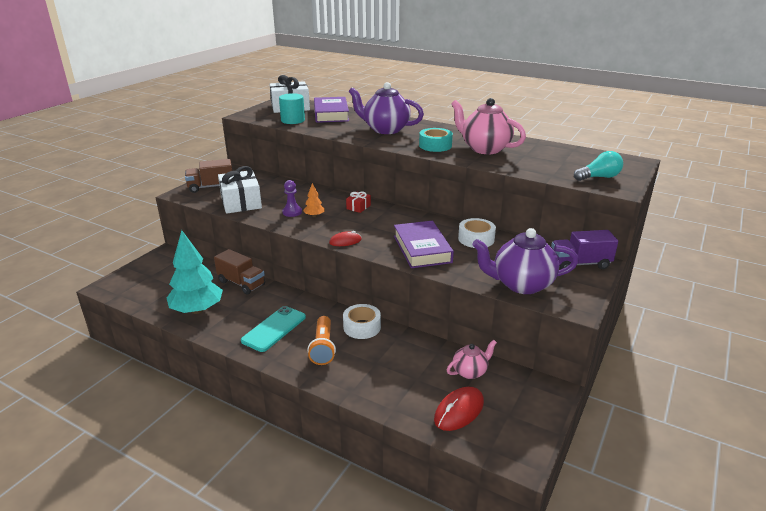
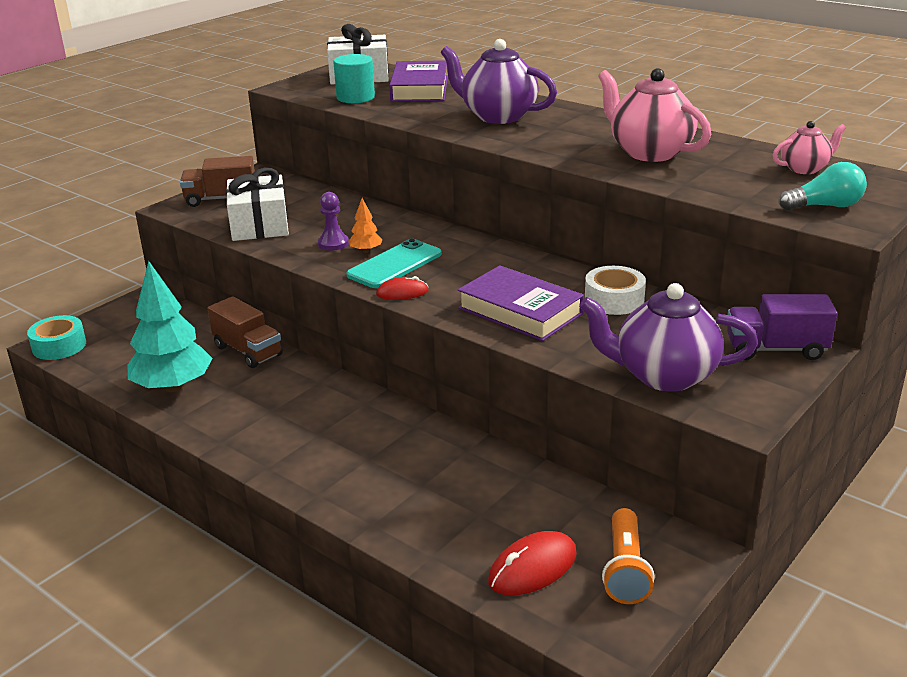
camera: 10 degrees right, 0 degrees up
(274, 329) = (280, 422): turquoise phone -> turquoise phone (395, 264)
(323, 348) = (347, 456): orange flashlight -> orange flashlight (625, 569)
(358, 207) = (439, 240): red gift -> none
(362, 327) = (415, 429): white tape -> none
(422, 249) = (520, 311): purple book -> purple book turned 45 degrees counterclockwise
(435, 145) = (569, 145): turquoise tape -> turquoise tape (59, 346)
(470, 372) = (568, 511): pink teapot -> pink teapot (804, 169)

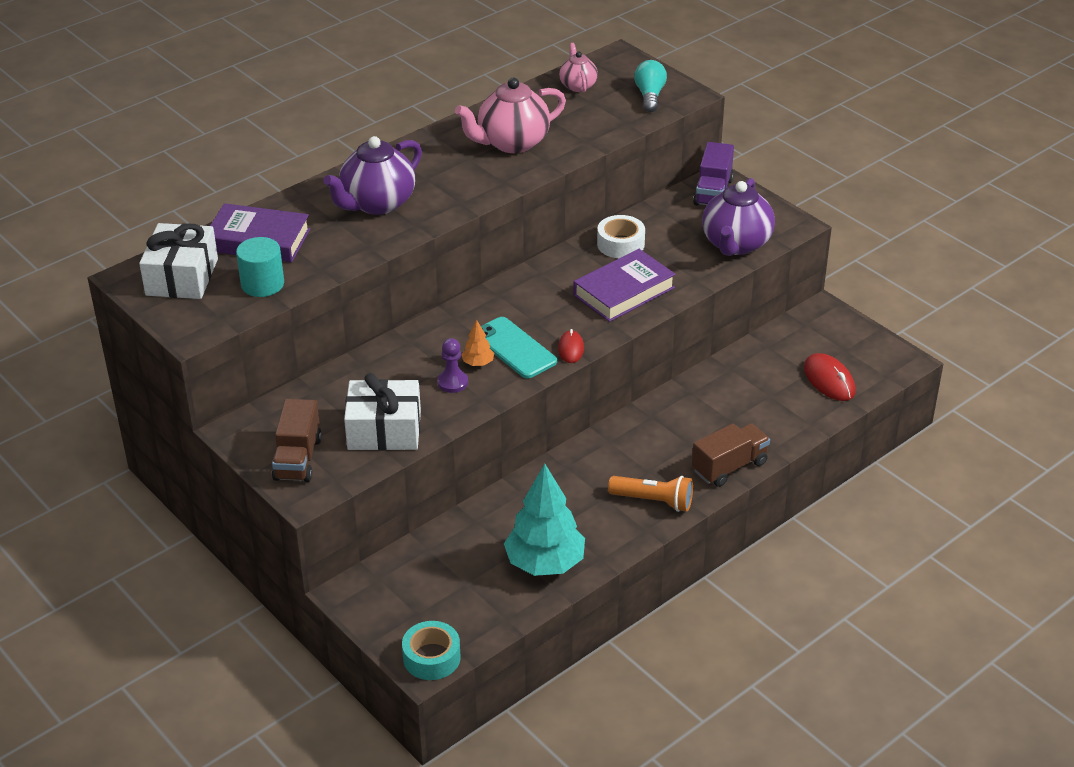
camera: 80 degrees left, 10 degrees up
(248, 351) = (494, 512): brown truck -> brown truck (729, 467)
(625, 569) = (836, 342): orange flashlight -> orange flashlight (654, 501)

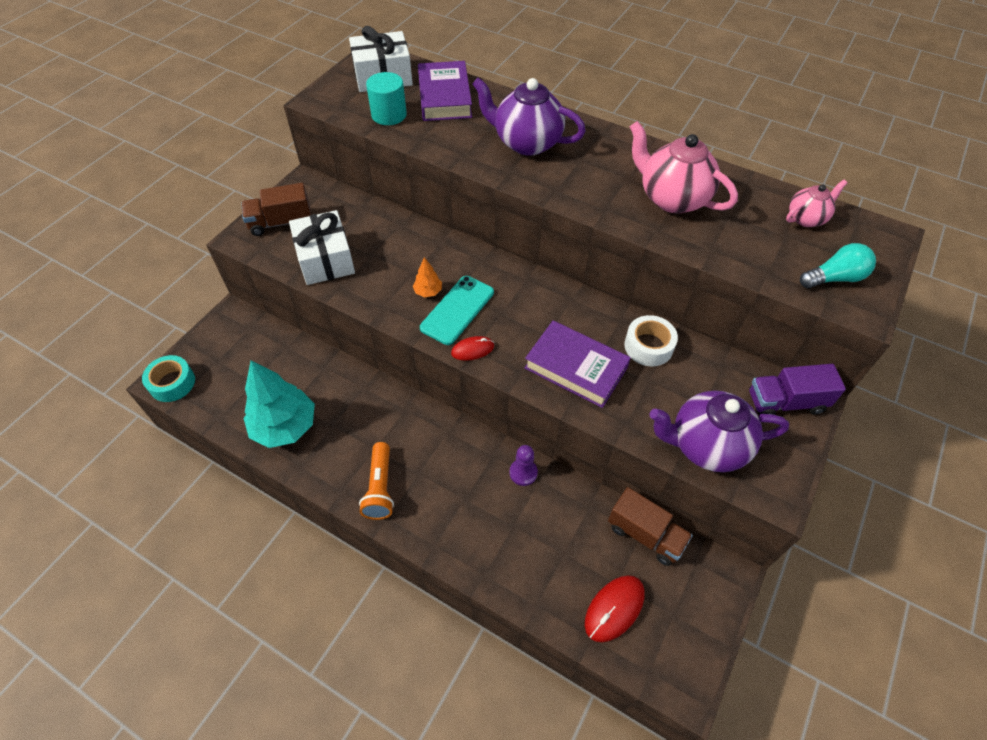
camera: 70 degrees right, 15 degrees up
(452, 382) = (397, 283): purple pawn -> purple pawn (523, 472)
(729, 467) = (445, 541): brown truck -> brown truck (645, 534)

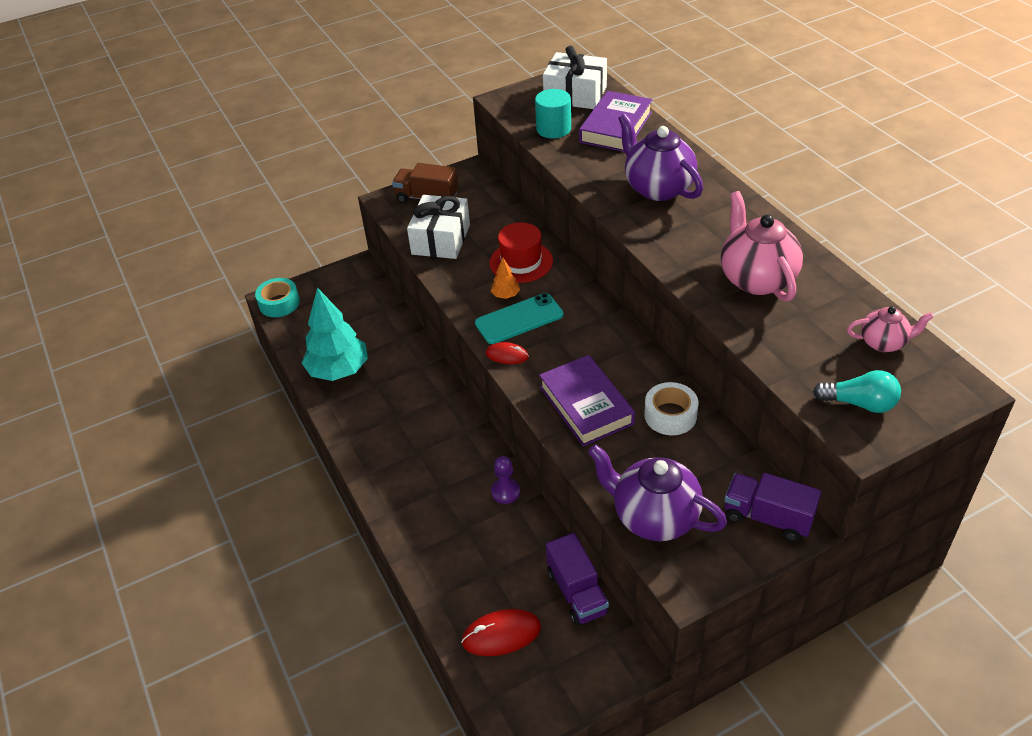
camera: 35 degrees right, 10 degrees down
(380, 488) = (378, 449): orange flashlight -> none
(418, 254) = (521, 262): none -> red hat
(645, 534) = (577, 592): brown truck -> purple truck

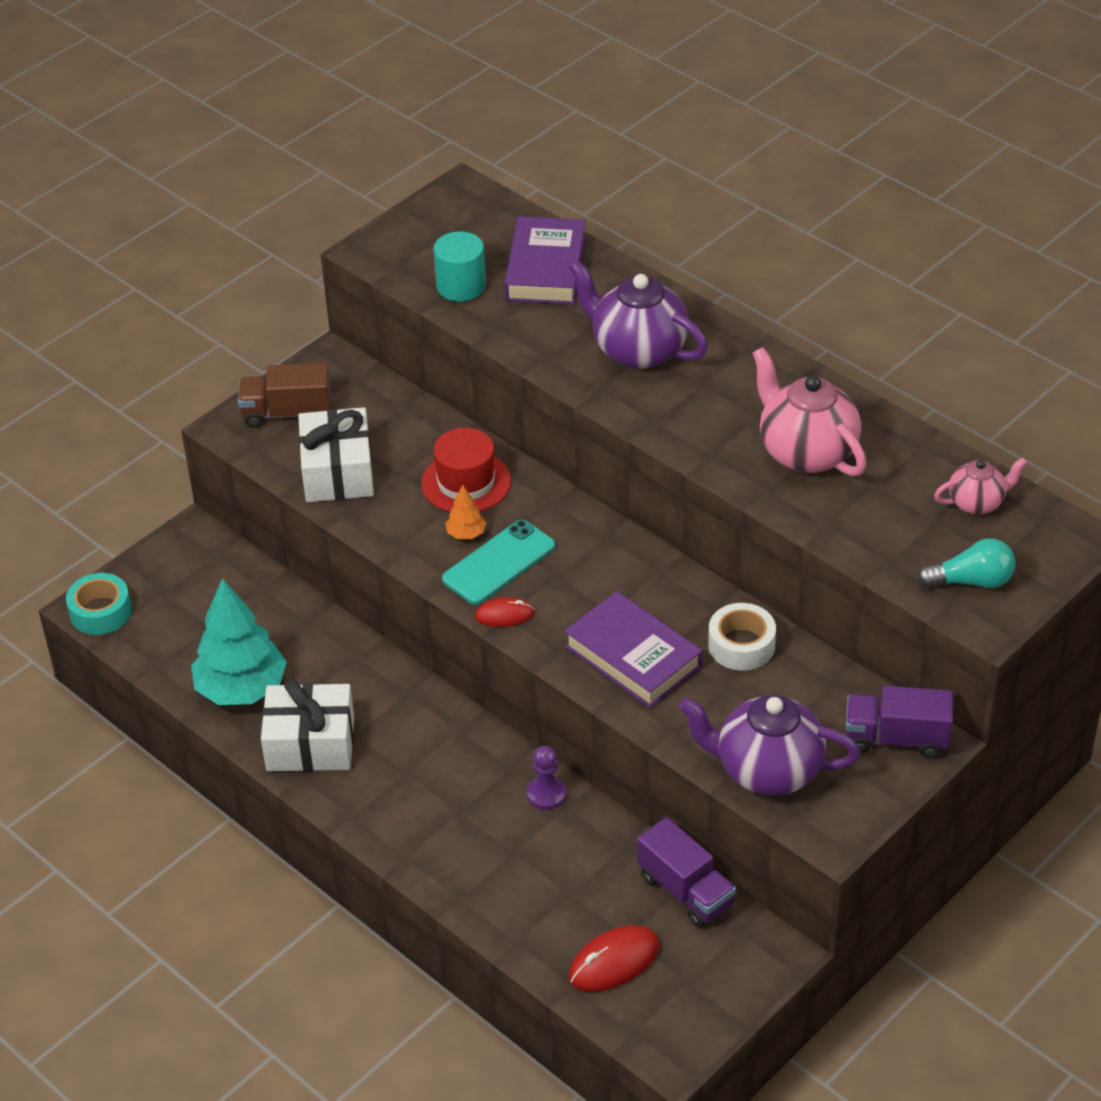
camera: 20 degrees left, 0 degrees up
(575, 95) = (467, 226): white gift -> white gift (310, 744)

